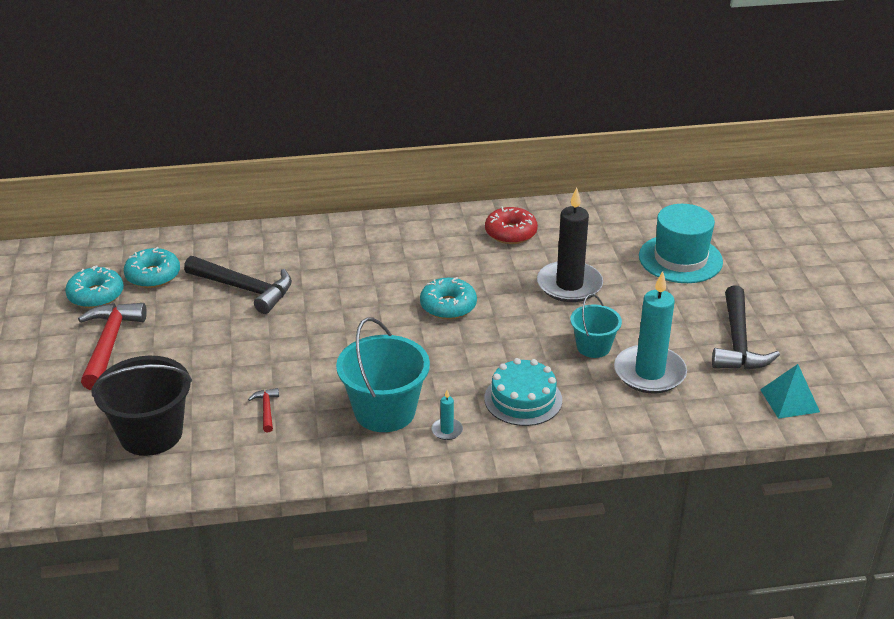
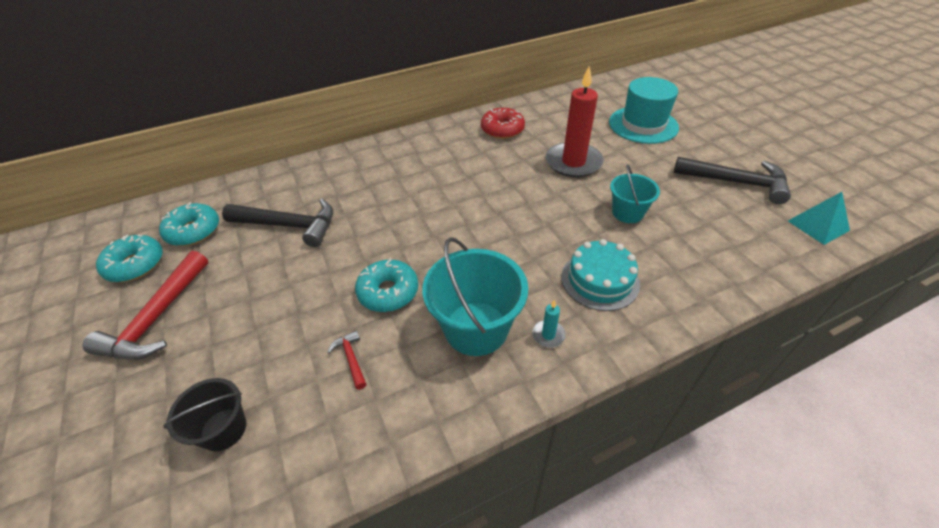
camera: 15 degrees left, 10 degrees up
(109, 344) = (157, 318): red hammer -> red hammer turned 150 degrees counterclockwise
(151, 434) = (223, 429): black bucket -> black bucket, size x0.59
(448, 306) = (483, 202): turquoise donut -> turquoise donut (388, 292)
(569, 285) = (573, 162): black candle -> red candle
(649, 373) = (689, 226): turquoise candle -> none
(738, 342) = (736, 182): black hammer -> black hammer turned 60 degrees counterclockwise

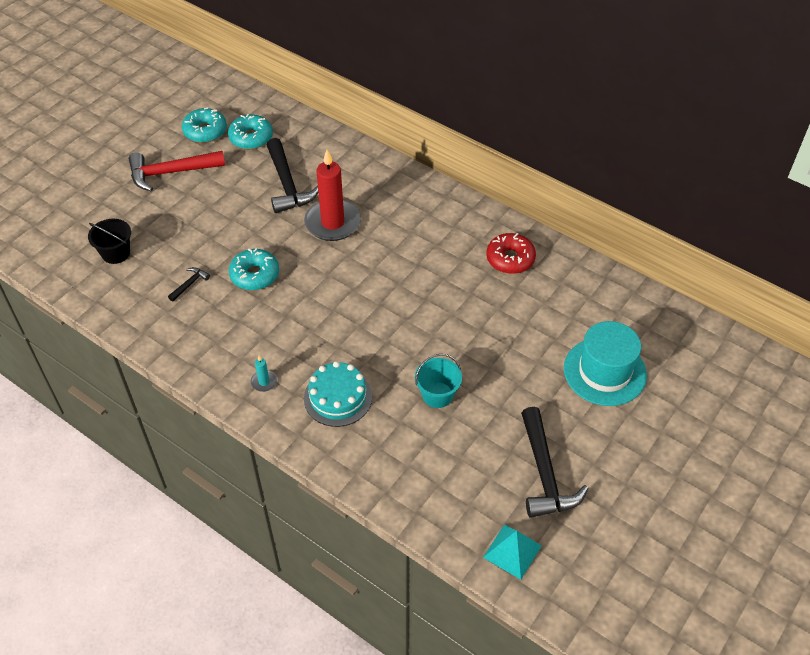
camera: 60 degrees right, 5 degrees up
(351, 358) = (190, 284): red hammer -> black hammer
(476, 328) = (248, 338): turquoise bucket -> none
(573, 162) = (491, 332): red candle -> red candle (332, 223)

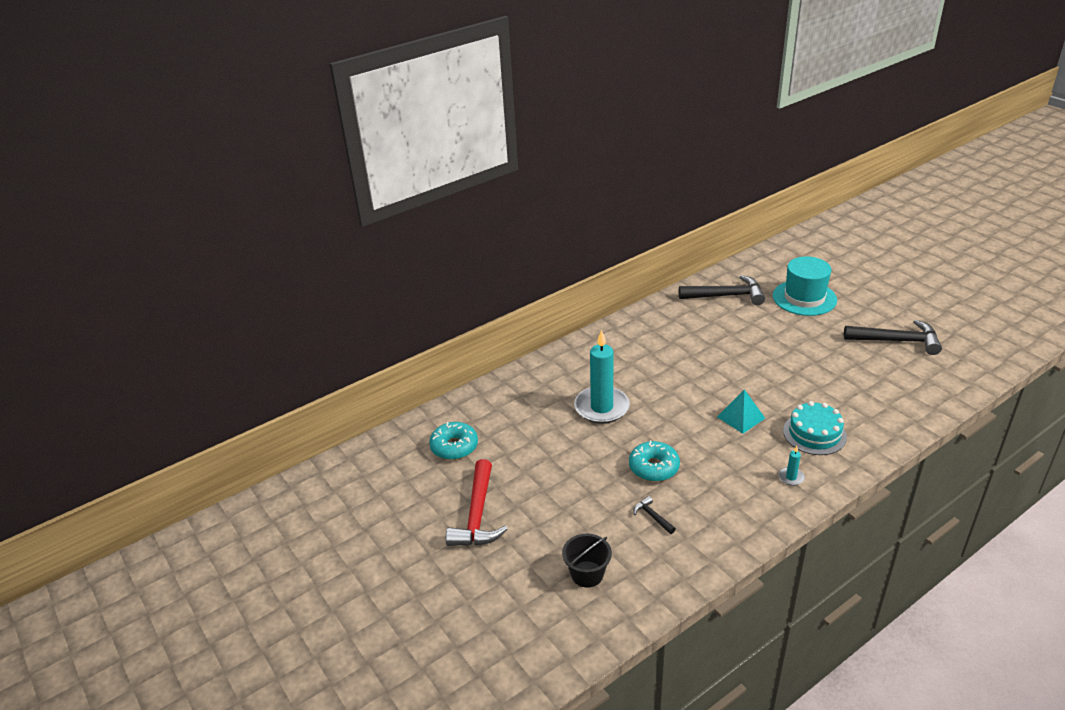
camera: 70 degrees left, 15 degrees down
(205, 131) = (424, 480): turquoise donut -> none
(287, 185) = (537, 430): black hammer -> black hammer (726, 296)
(332, 223) = (601, 407): red candle -> turquoise candle
(437, 395) = (817, 378): turquoise bucket -> none
(510, 259) = (679, 318): red donut -> none
(512, 551) = (967, 368): turquoise pyramid -> turquoise pyramid (741, 417)

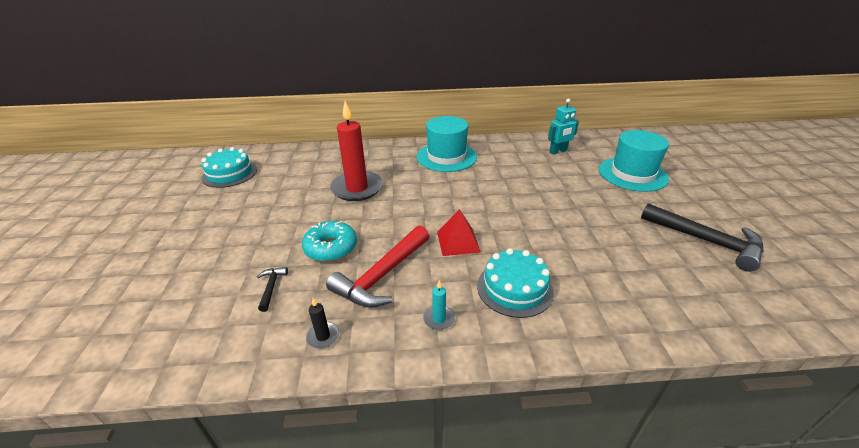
camera: 30 degrees right, 0 degrees up
(454, 447) = (229, 173): turquoise donut -> turquoise cake
(477, 515) = (168, 222): red hammer -> red hammer (382, 276)
(587, 574) = (154, 307): black bucket -> none
(601, 407) = (357, 188): turquoise candle -> red candle
(638, 341) = (446, 157): none -> turquoise hat
(726, 296) = (558, 151): black hammer -> turquoise robot
(733, 526) = (323, 336): none -> black candle
(741, 417) = (458, 242): turquoise pyramid -> red pyramid

